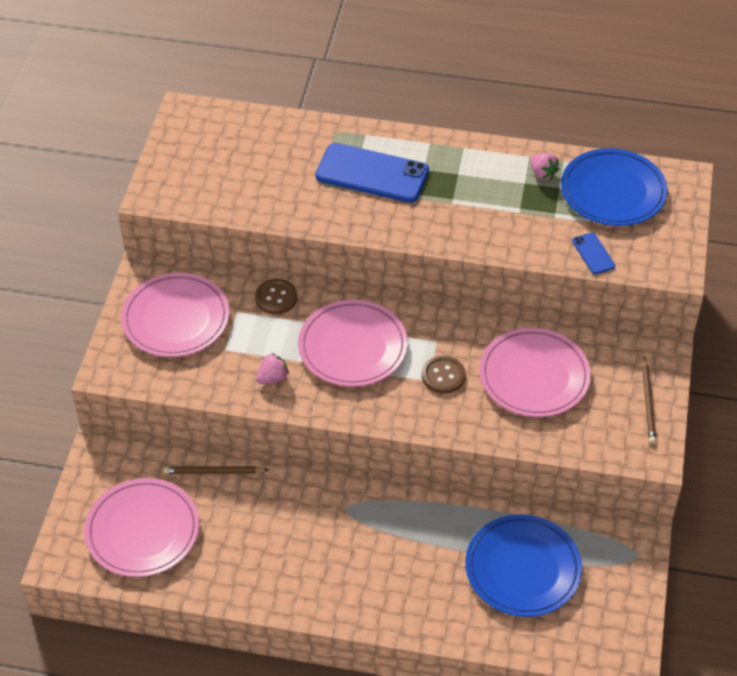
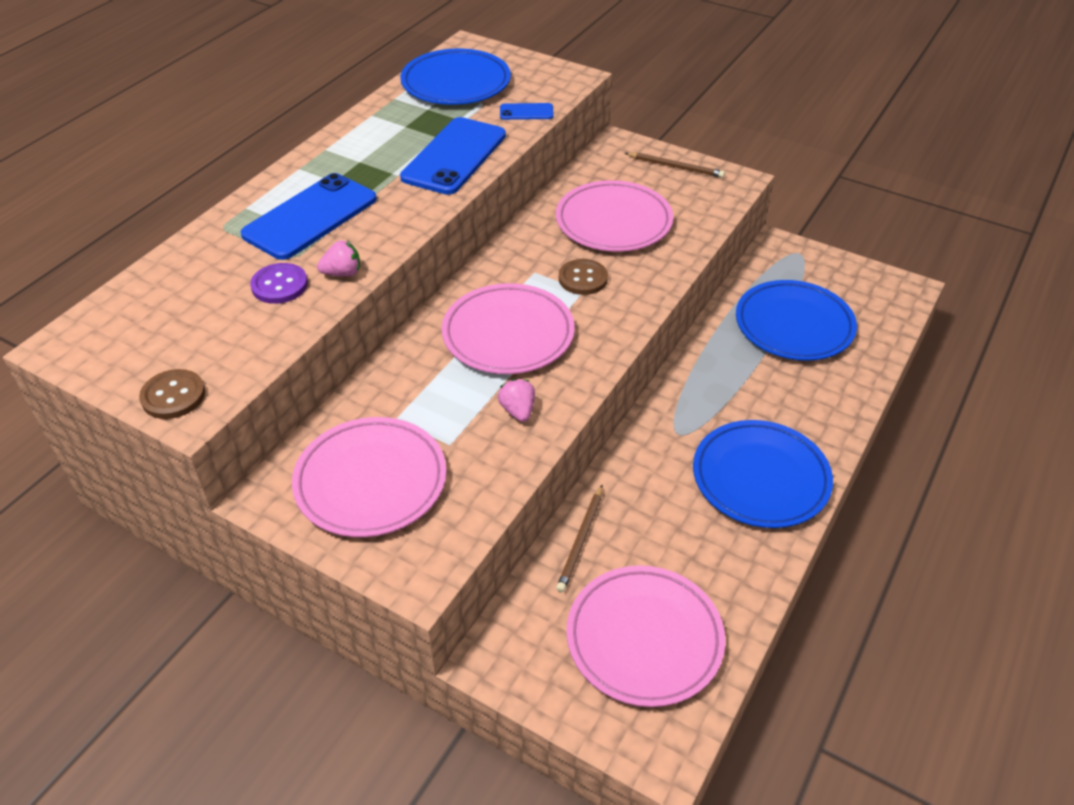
camera: 70 degrees left, 5 degrees down
(276, 298) = (396, 378): brown button -> brown button (173, 396)
(287, 188) = (279, 285): none -> purple button
(319, 575) = (760, 478): none -> blue plate
(497, 228) = (454, 156): none -> blue phone
(542, 173) = (401, 113): pink strawberry -> pink strawberry (342, 273)

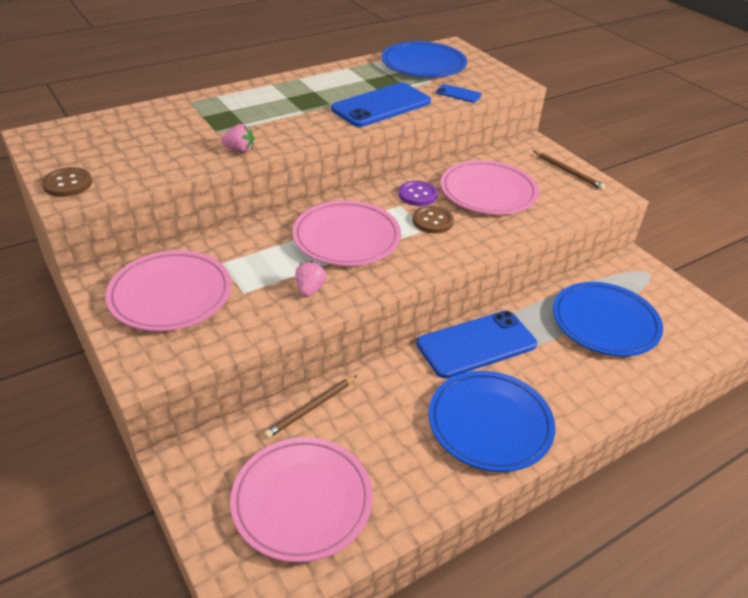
camera: 25 degrees right, 5 degrees down
(279, 285) = (193, 144): purple button -> purple button (417, 195)
(310, 217) = (251, 112): blue phone -> blue phone (476, 344)

